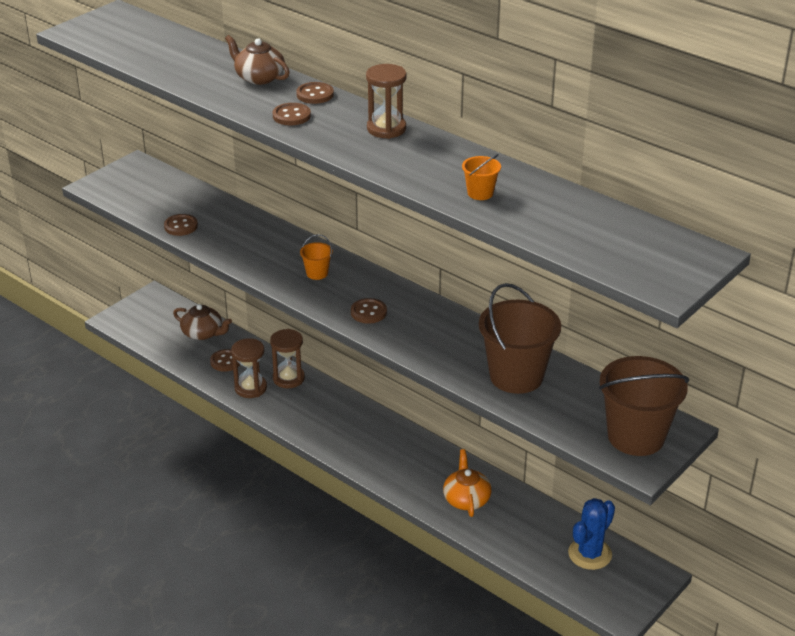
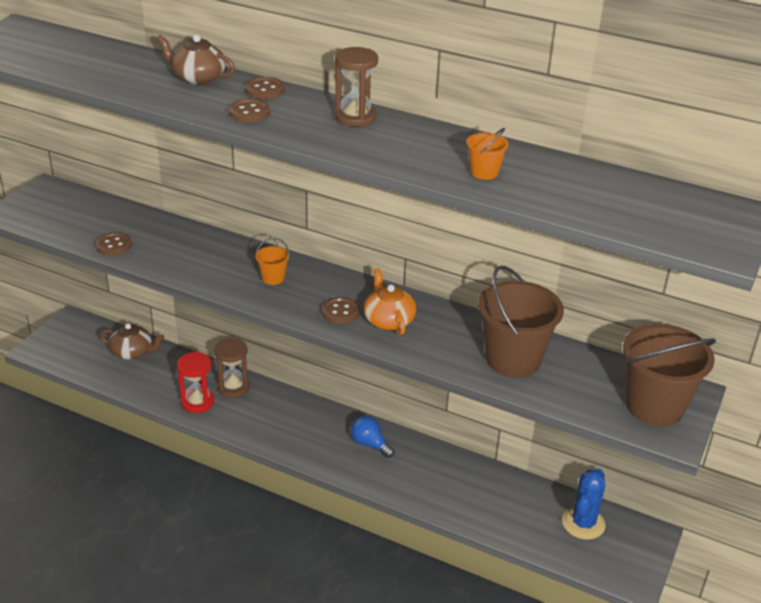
camera: 15 degrees left, 0 degrees up
(225, 361) = (164, 378): brown button -> none
(250, 388) = (197, 402): brown hourglass -> red hourglass
(404, 450) = (370, 444): none -> blue light bulb
(466, 499) = (447, 485): orange teapot -> orange teapot (388, 320)

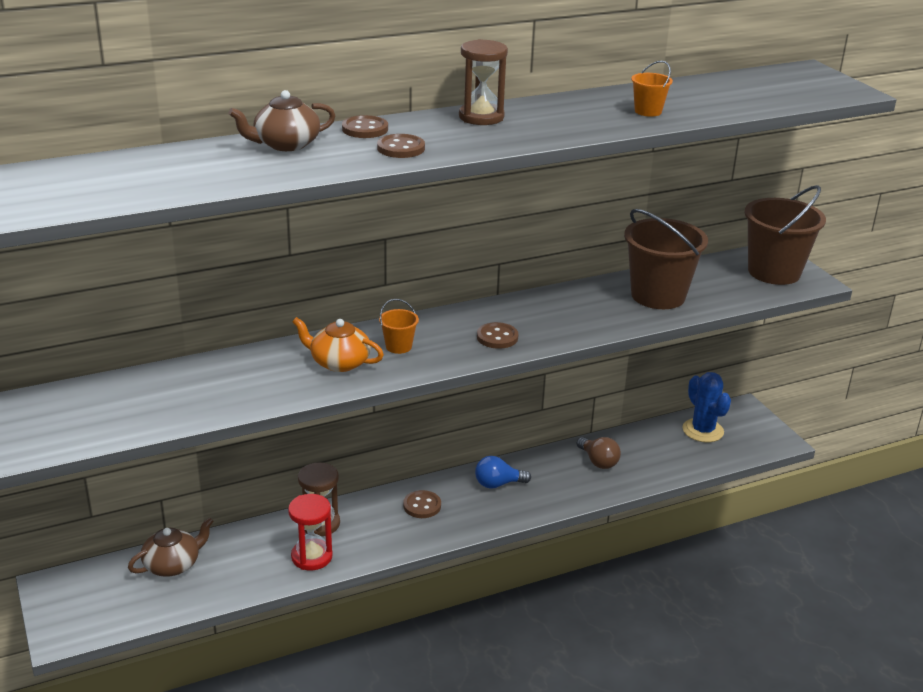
camera: 50 degrees left, 5 degrees down
(114, 245) = (206, 407): brown button -> brown button (422, 506)
(388, 320) = (538, 321): orange teapot -> orange teapot (339, 362)
(462, 482) = (598, 461): none -> brown light bulb

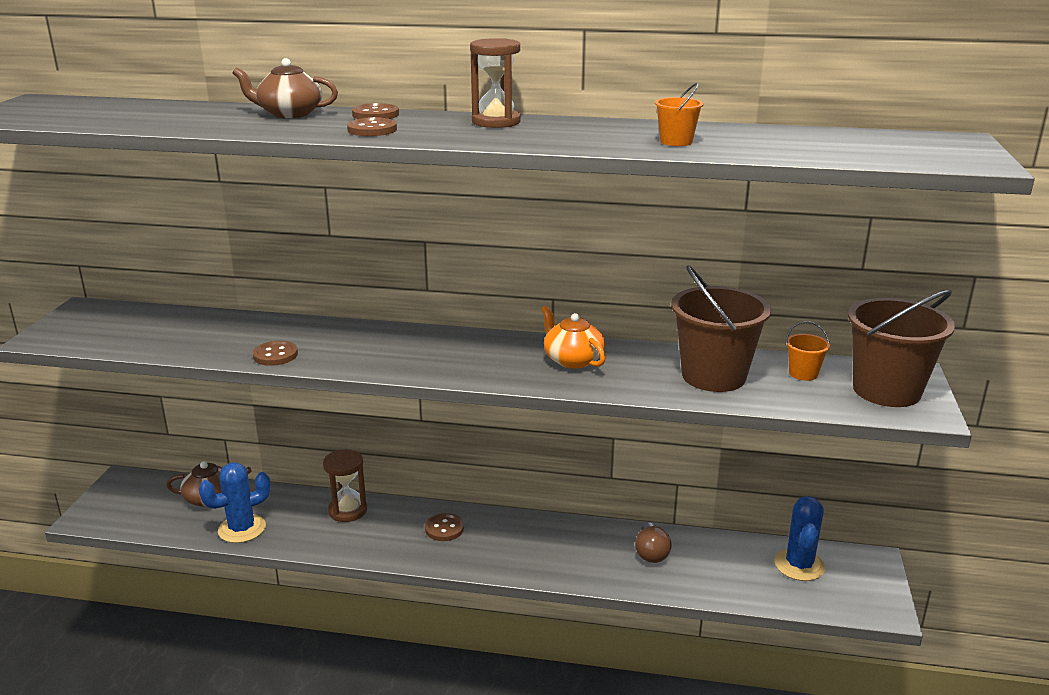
camera: 35 degrees right, 5 degrees down
(240, 579) = (242, 529): none -> blue cactus
(311, 557) = (311, 534): red hourglass -> none
(339, 362) = (337, 346): orange teapot -> orange teapot (572, 360)
(398, 346) = (402, 348): orange bucket -> orange bucket (803, 373)
(497, 337) = (498, 366): brown button -> brown button (275, 355)
(498, 484) = (531, 536): blue light bulb -> none

